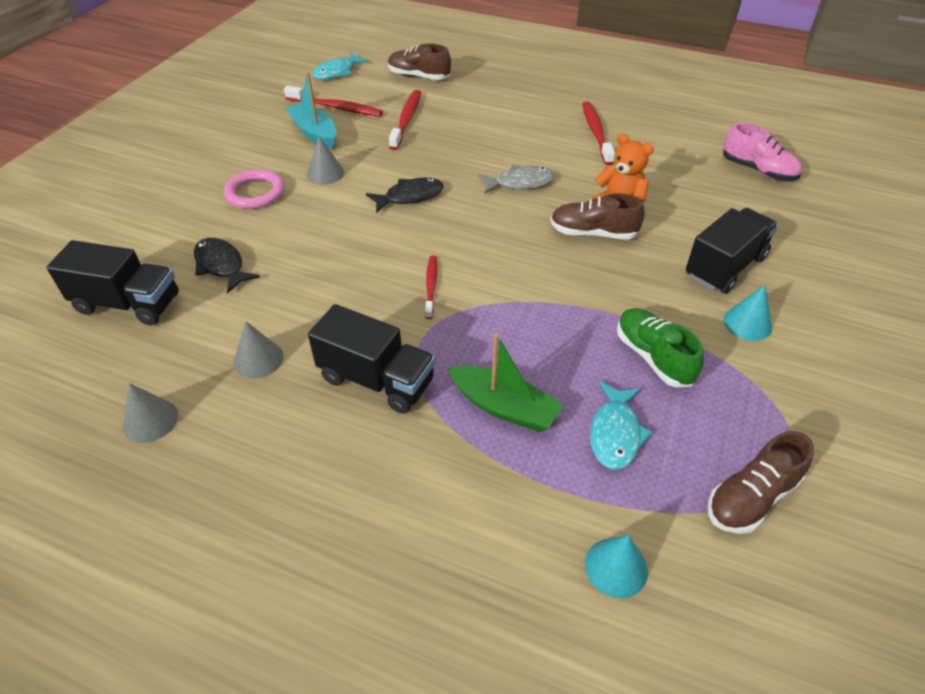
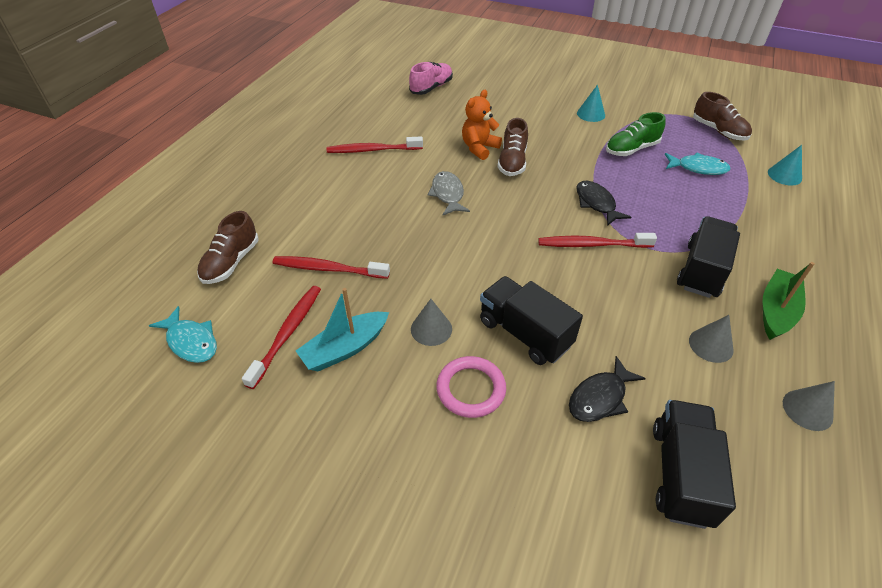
camera: 90 degrees left, 0 degrees up
(410, 197) = (471, 261): black fish -> black fish (596, 203)
(431, 286) = (592, 245): red toothbrush -> red toothbrush, size x1.59
(504, 407) = (698, 209): green boat -> green boat (776, 311)
(725, 267) = (540, 114): black truck -> black truck (524, 333)

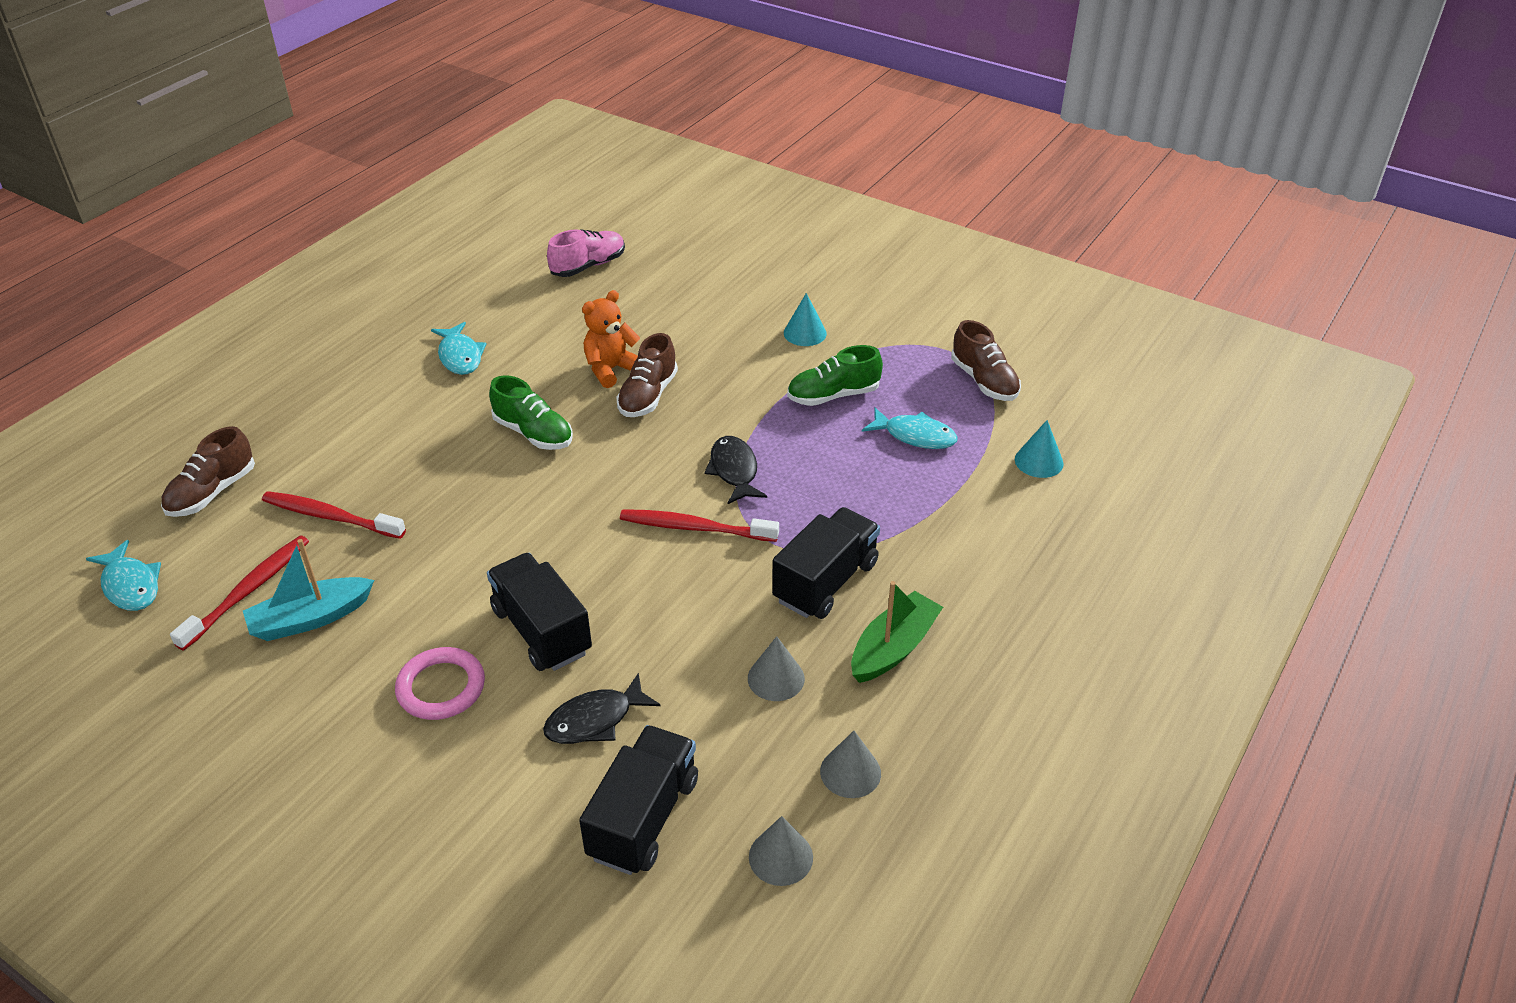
camera: 10 degrees right, 5 degrees down
(373, 150) = (460, 356): red toothbrush -> turquoise fish
(431, 329) = (426, 609): grey cone -> grey cone (780, 857)
(448, 194) = (533, 433): grey fish -> green shoe

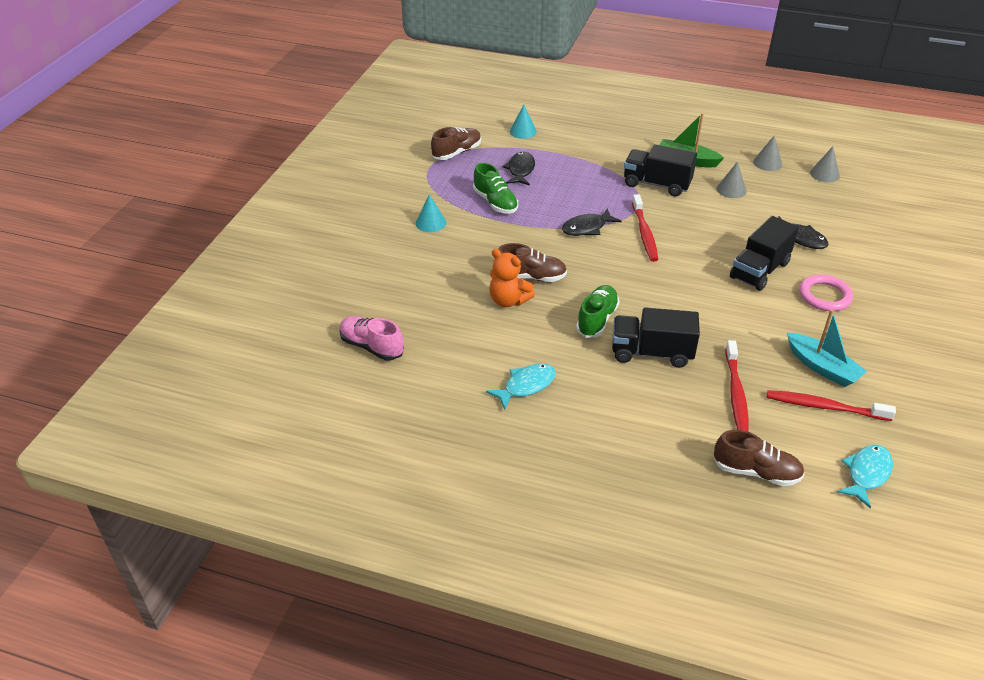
camera: 105 degrees left, 0 degrees up
(643, 818) = (839, 212): black truck -> black truck (651, 353)
(915, 436) = (520, 170): turquoise fish -> black fish

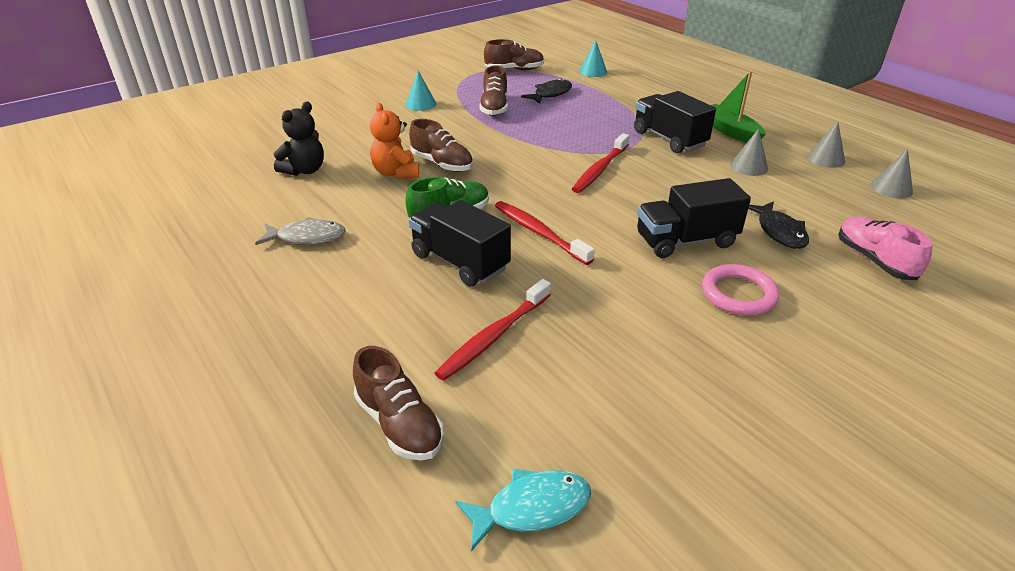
camera: 35 degrees right, 5 degrees down
(372, 347) = (244, 163): pink shoe -> pink shoe (874, 260)
(434, 330) = (304, 170): none -> black teddy bear
(495, 202) = (494, 107): green shoe -> brown shoe
(526, 386) = (307, 237): turquoise fish -> grey fish
(587, 228) = (548, 148): black fish -> none
(822, 367) = (636, 361): turquoise boat -> none
(825, 407) = (582, 403): red toothbrush -> red toothbrush (539, 233)

